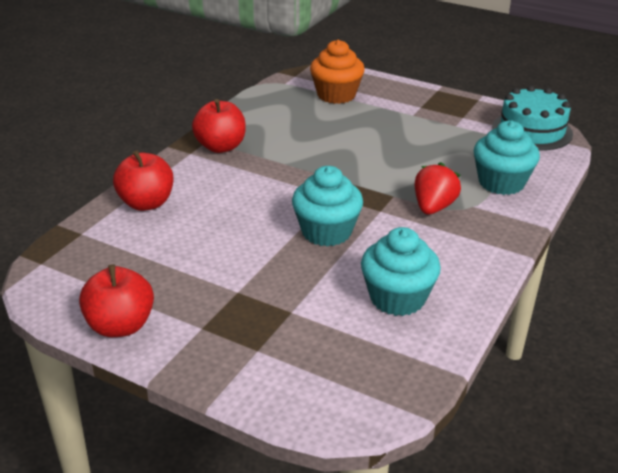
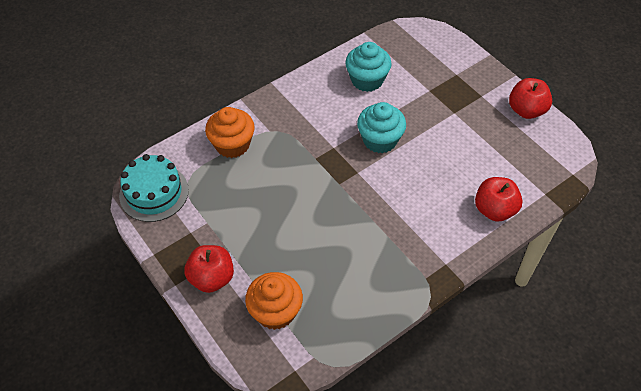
camera: 155 degrees left, 20 degrees up
(221, 147) = (417, 262): red apple -> red apple (212, 278)
(433, 207) = (297, 138): red strawberry -> none
(501, 183) = (232, 144): turquoise cupcake -> orange cupcake

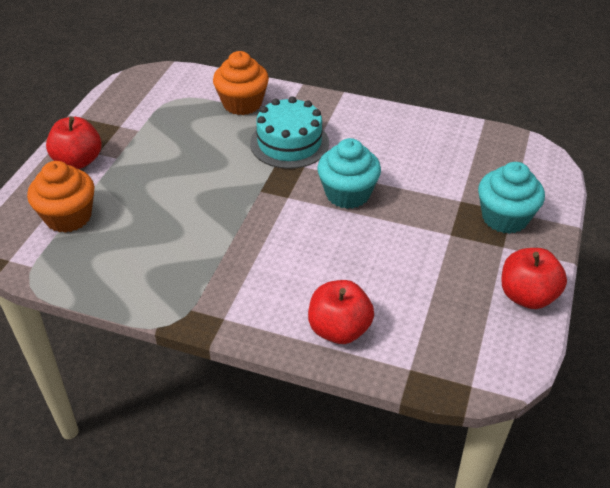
camera: 55 degrees right, 10 degrees down
(154, 193) = (146, 87): turquoise cake -> turquoise cake (289, 143)
(367, 80) = (420, 149): turquoise cupcake -> turquoise cupcake (505, 218)

